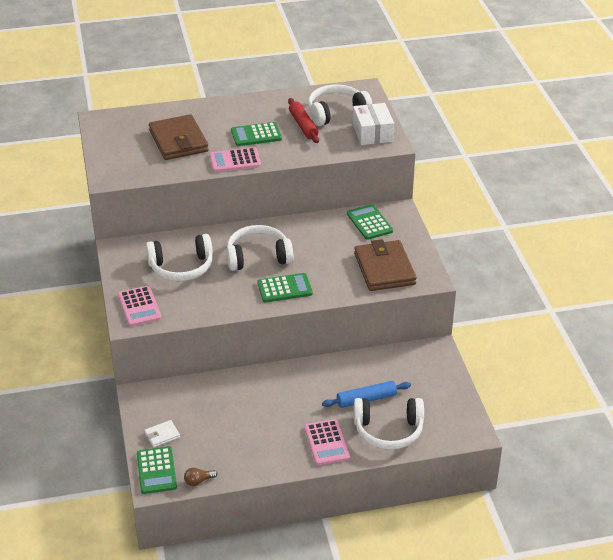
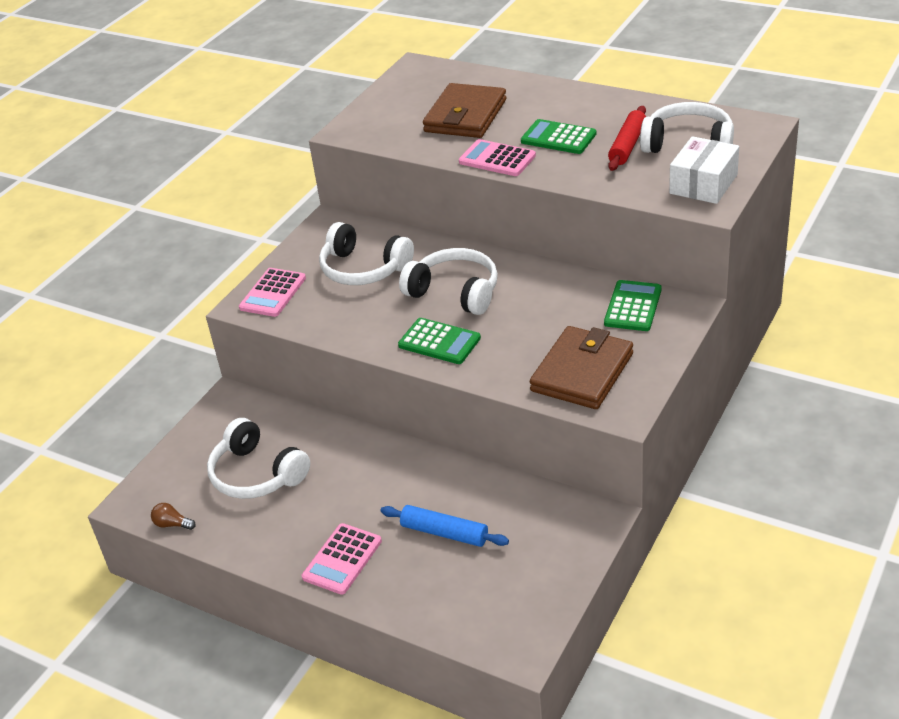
camera: 45 degrees right, 0 degrees up
(156, 470) = (150, 489): green calculator -> none
(162, 435) = (198, 454): white wallet -> none
(388, 430) = (425, 586): white headphones -> white headphones (257, 474)

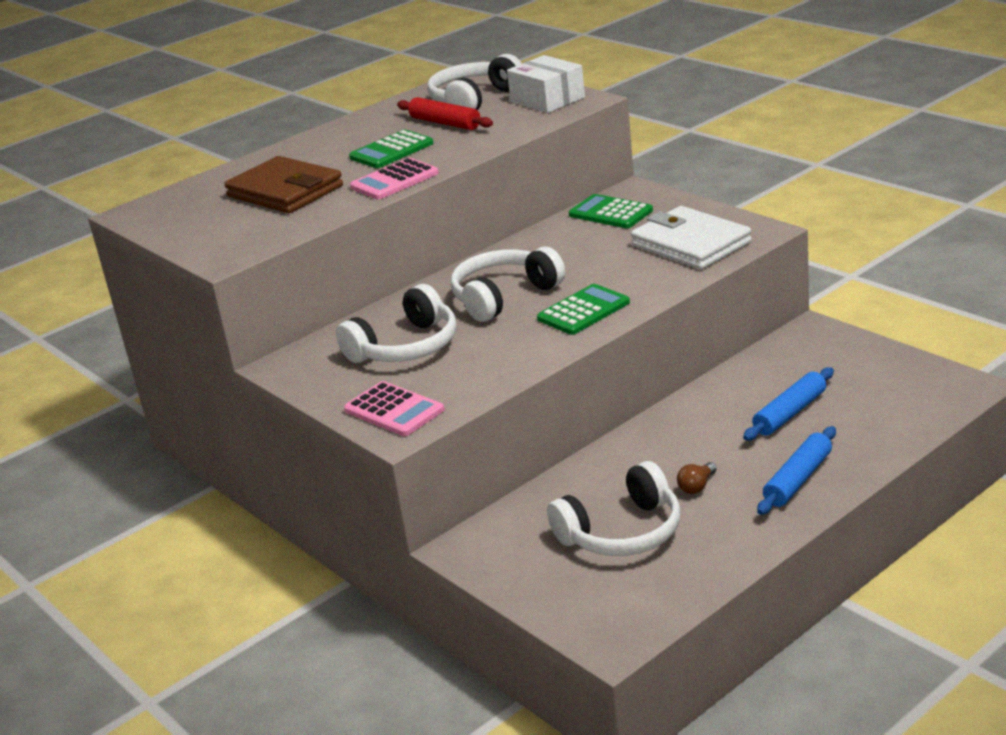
camera: 70 degrees left, 10 degrees down
(172, 524) = (673, 605): brown light bulb -> brown light bulb (697, 486)
(342, 559) = (798, 479): pink calculator -> blue rolling pin
(582, 372) = (691, 244): brown wallet -> white wallet

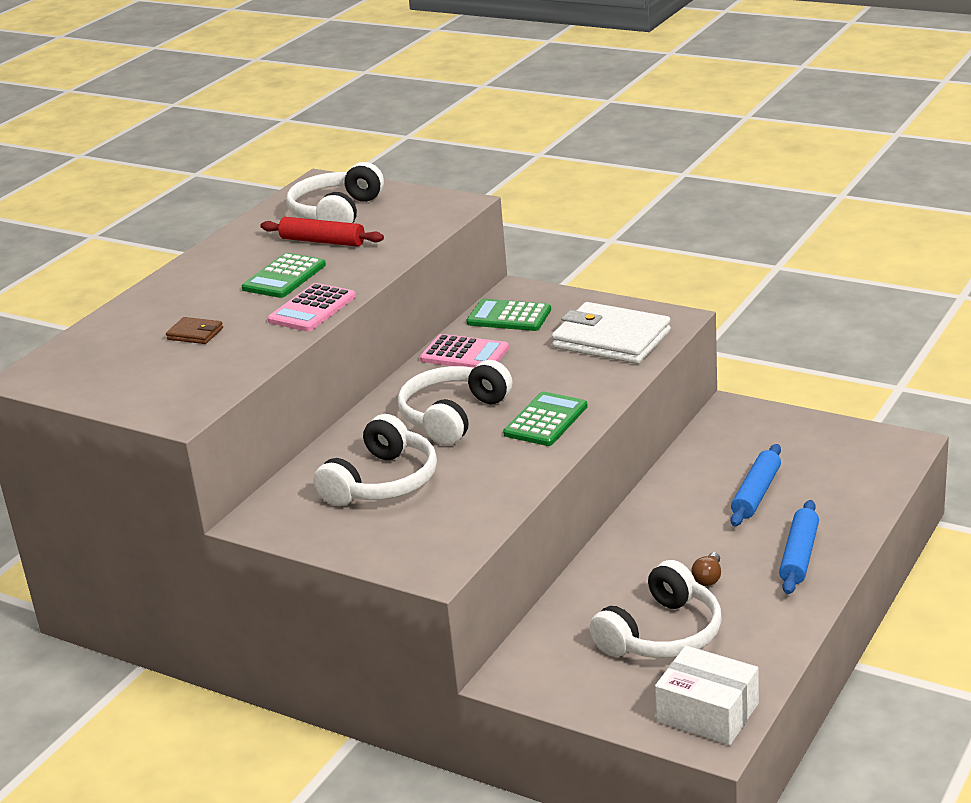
camera: 20 degrees left, 0 degrees up
(285, 191) = (195, 334): brown wallet -> brown wallet, size x0.44
(394, 410) = (413, 548): pink calculator -> pink calculator (464, 354)
(547, 100) = (417, 206): white box -> white box (707, 713)

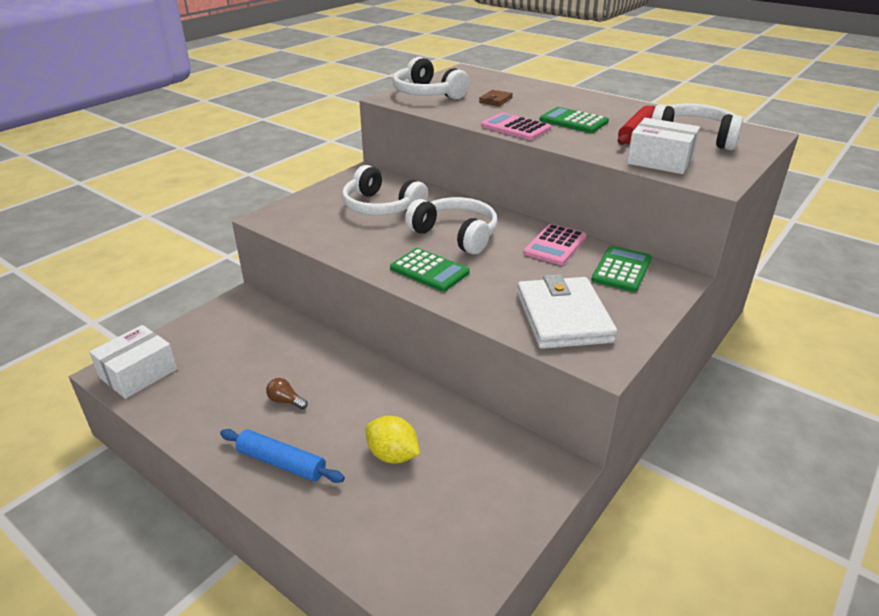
camera: 95 degrees right, 5 degrees up
(408, 227) = (660, 160): none -> white box
(611, 339) = (563, 317): white wallet -> white wallet turned 45 degrees counterclockwise
(661, 634) = (236, 366): white headphones -> white headphones (427, 94)
(756, 493) = (393, 455): blue rolling pin -> yellow lemon

